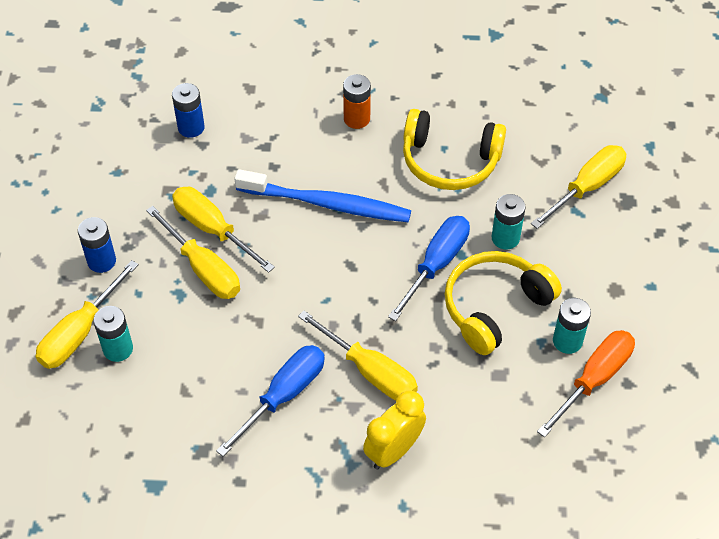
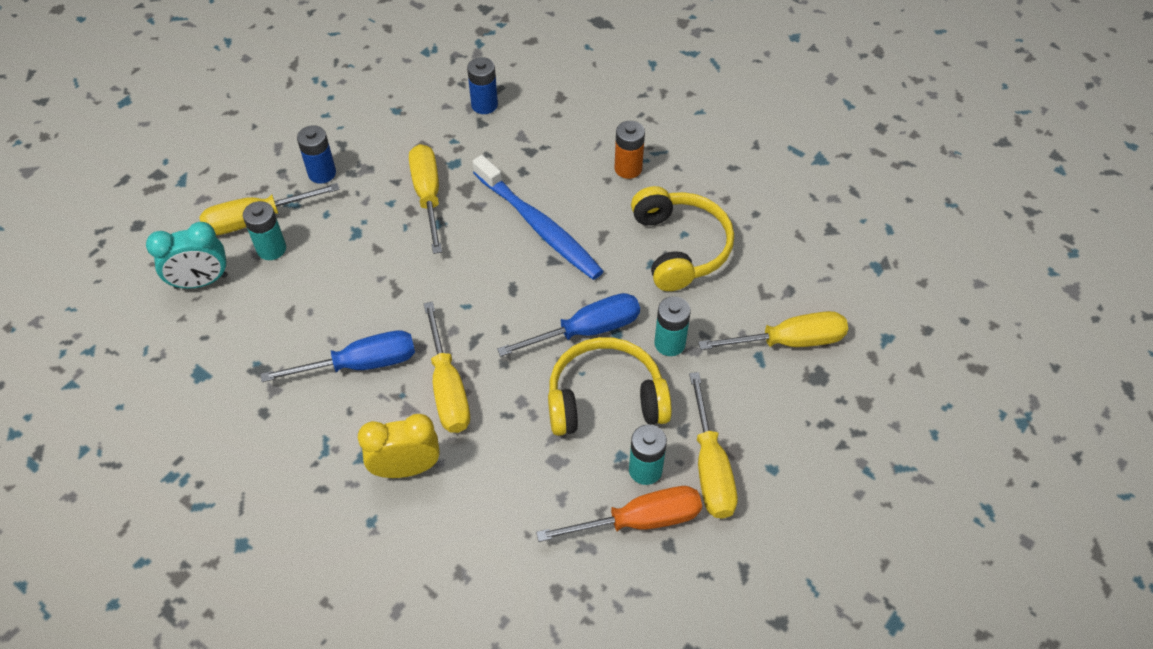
camera: 35 degrees right, 0 degrees up
(81, 412) = (201, 282): none -> turquoise clock
(203, 269) = (392, 223): yellow screwdriver -> yellow screwdriver (710, 468)
(450, 160) = (679, 247): yellow headphones -> yellow headphones turned 150 degrees counterclockwise

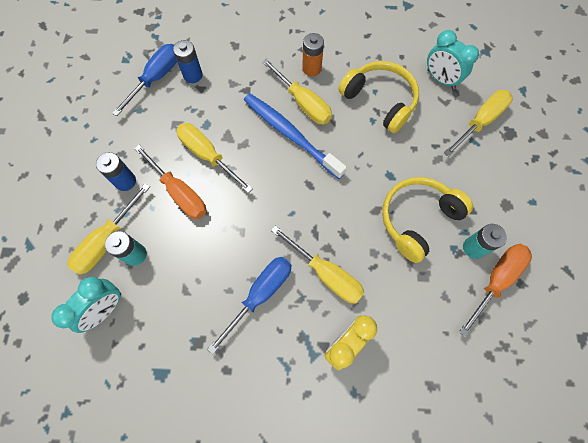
camera: 35 degrees left, 15 degrees up
(366, 216) = (179, 193): none -> orange screwdriver
(538, 225) = (291, 135): blue toothbrush -> blue toothbrush turned 150 degrees counterclockwise
(587, 330) = (373, 184): blue screwdriver -> blue screwdriver (156, 78)
(669, 343) = (422, 163): turquoise battery -> none
(710, 468) = (504, 223): yellow screwdriver -> yellow screwdriver (303, 103)
(782, 266) = (440, 79): none -> turquoise clock

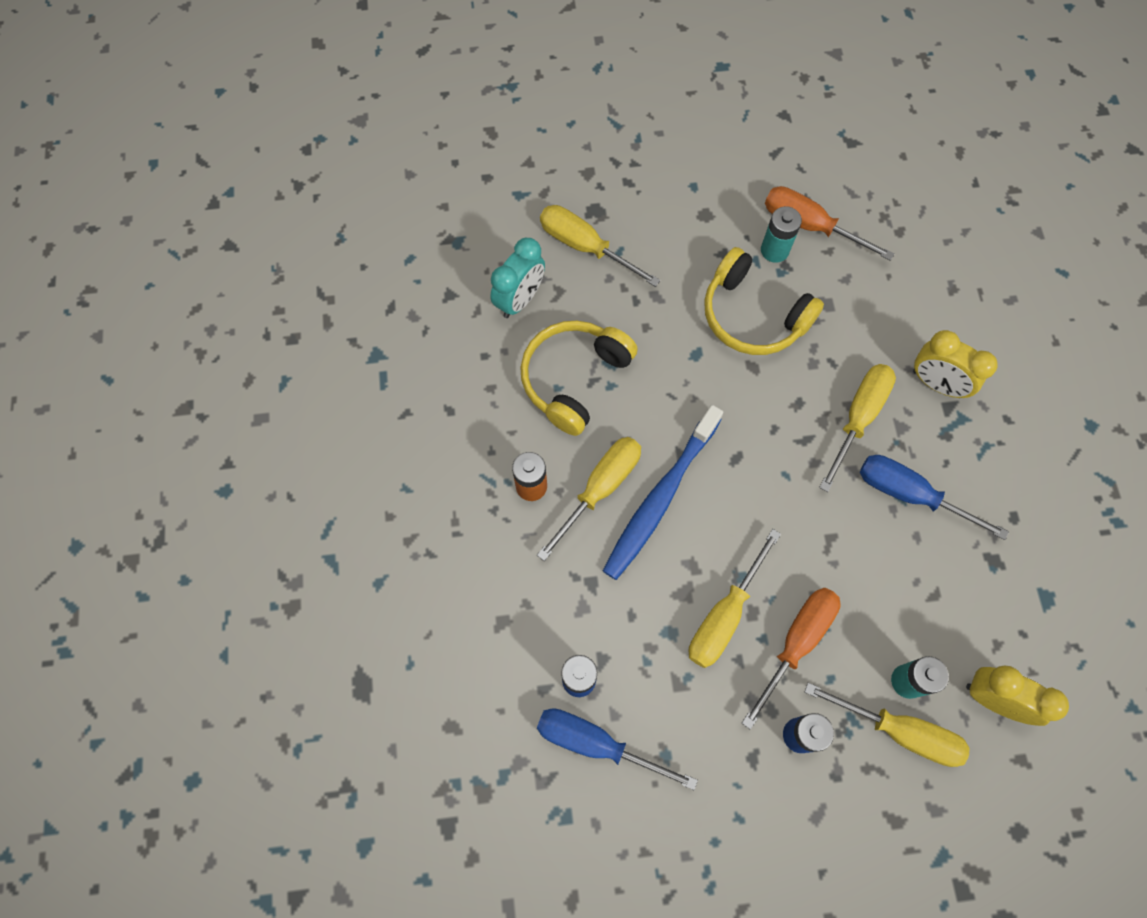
camera: 100 degrees left, 0 degrees up
(105, 309) = (993, 699): turquoise clock -> yellow clock

